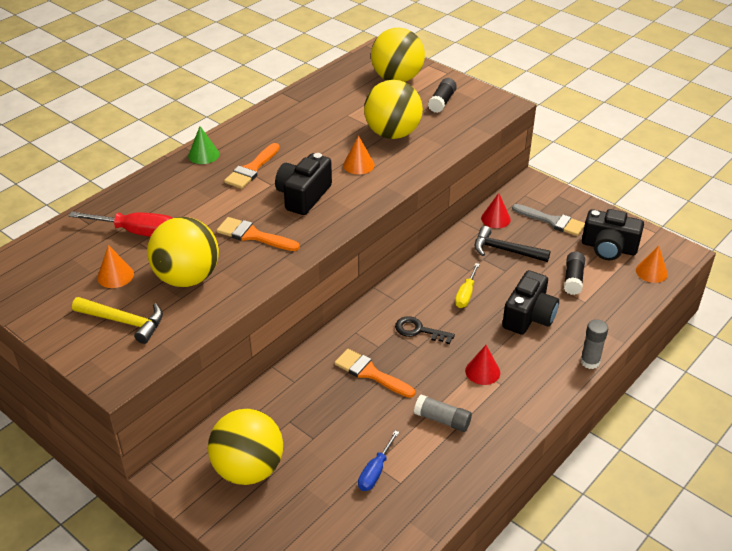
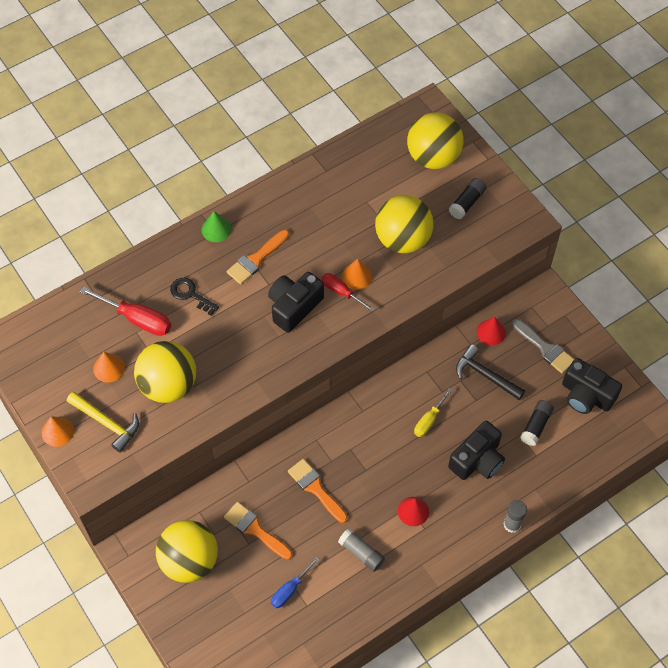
camera: 15 degrees right, 20 degrees up
(253, 235) = (237, 347): orange brush -> orange brush (255, 530)
(348, 178) = (342, 292): none -> red screwdriver
(419, 330) = (372, 452): black key -> black key (190, 294)
(651, 272) = (614, 435): orange cone -> orange cone (57, 431)

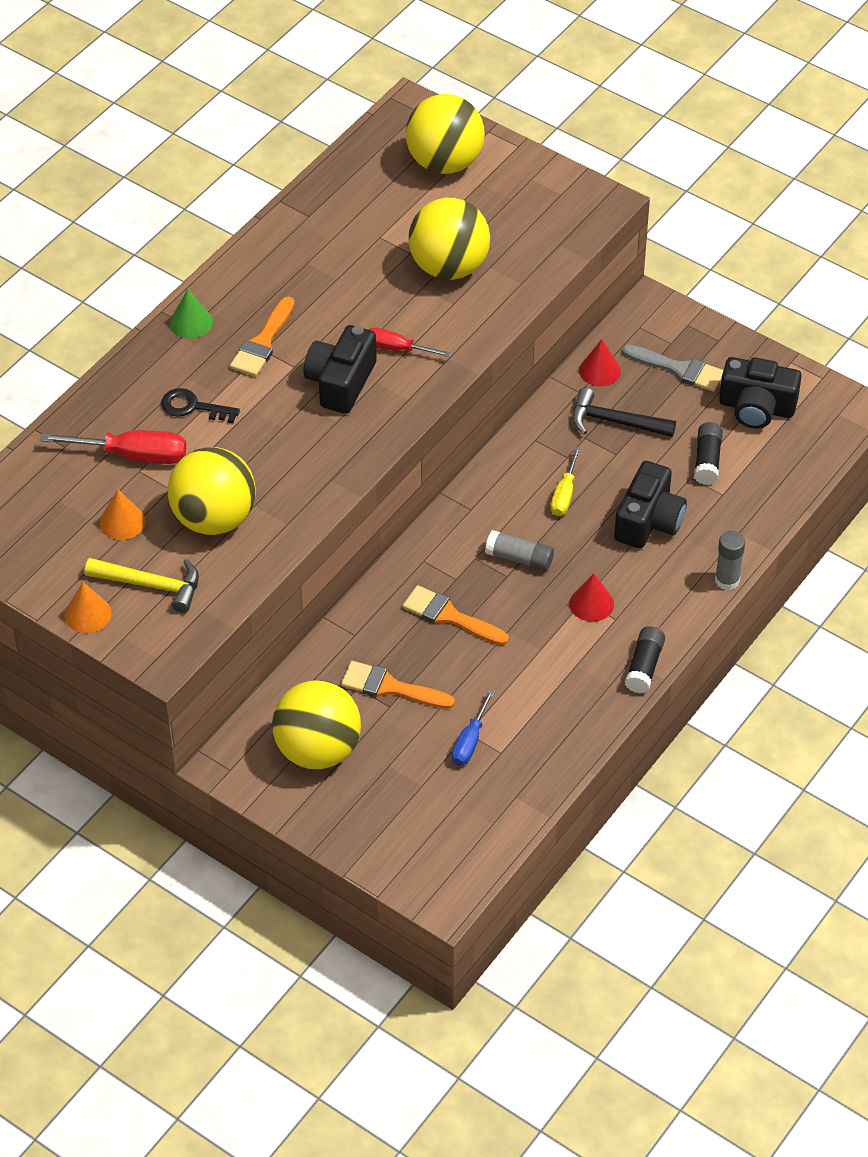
camera: 20 degrees left, 10 degrees down
(357, 276) = (408, 325): orange cone -> none
(361, 553) = (545, 671): grey glue stick -> grey glue stick (519, 558)
(467, 203) = (514, 203): black glue stick -> black glue stick (644, 667)

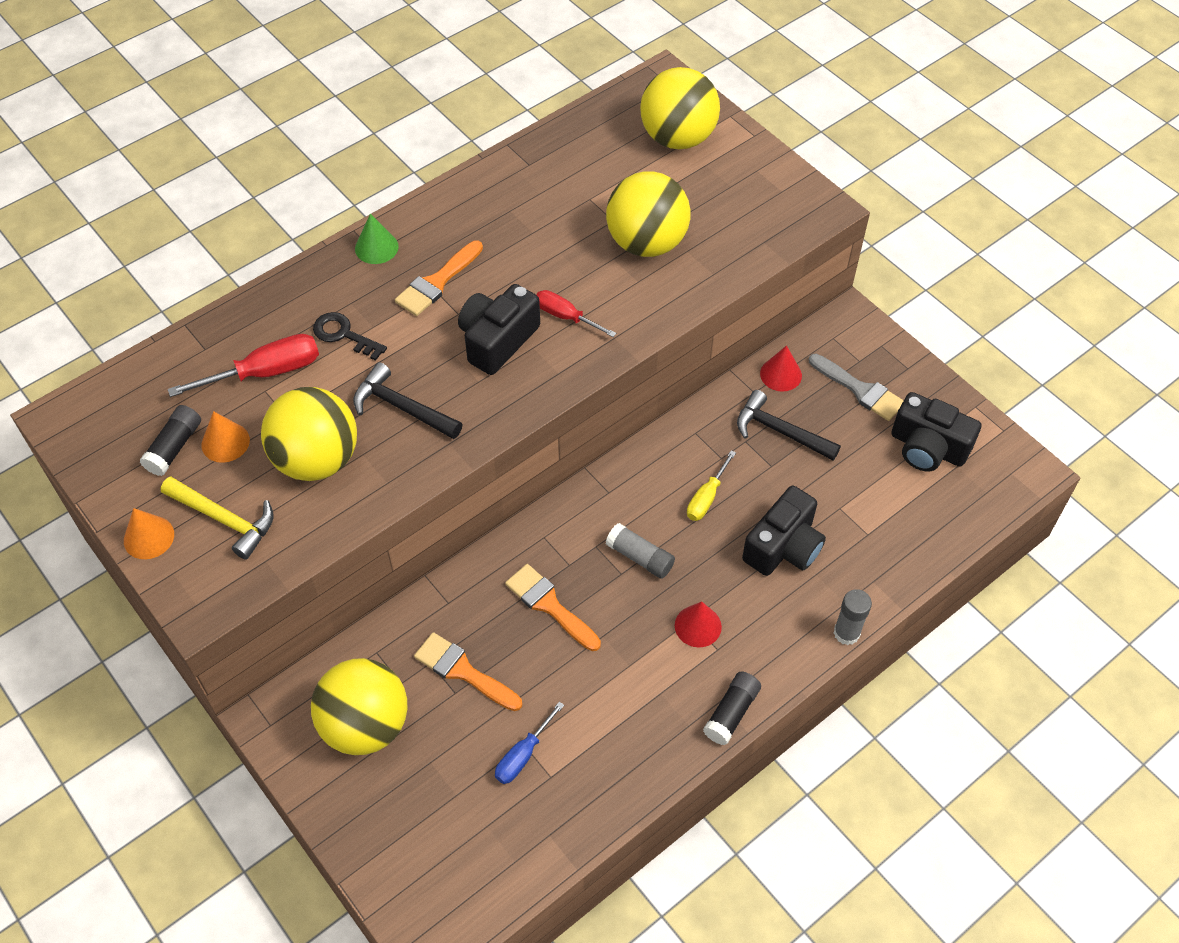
camera: 15 degrees right, 5 degrees up
(132, 455) = (265, 373): red screwdriver -> red screwdriver turned 45 degrees counterclockwise
(274, 458) = (402, 407): none -> black hammer
(707, 461) = (862, 494): black glue stick -> black glue stick (174, 447)

